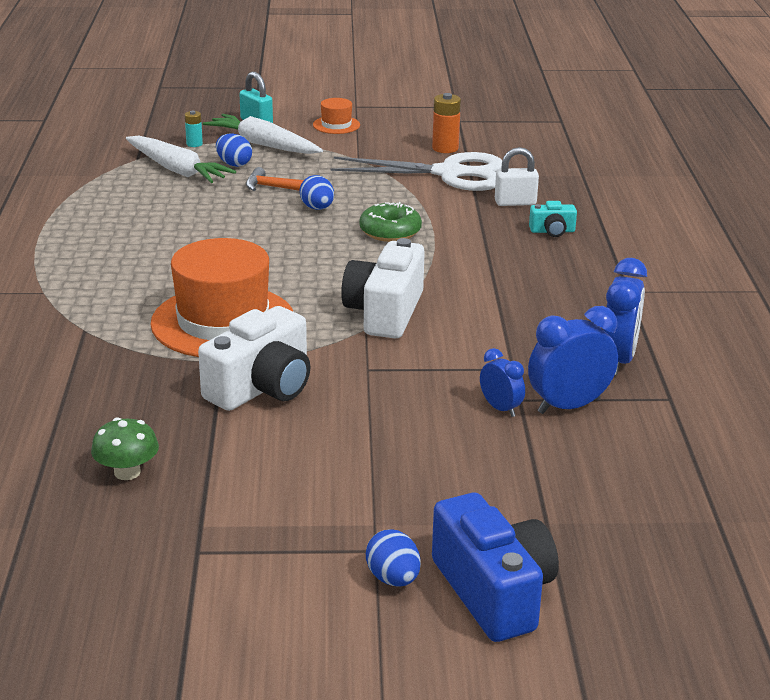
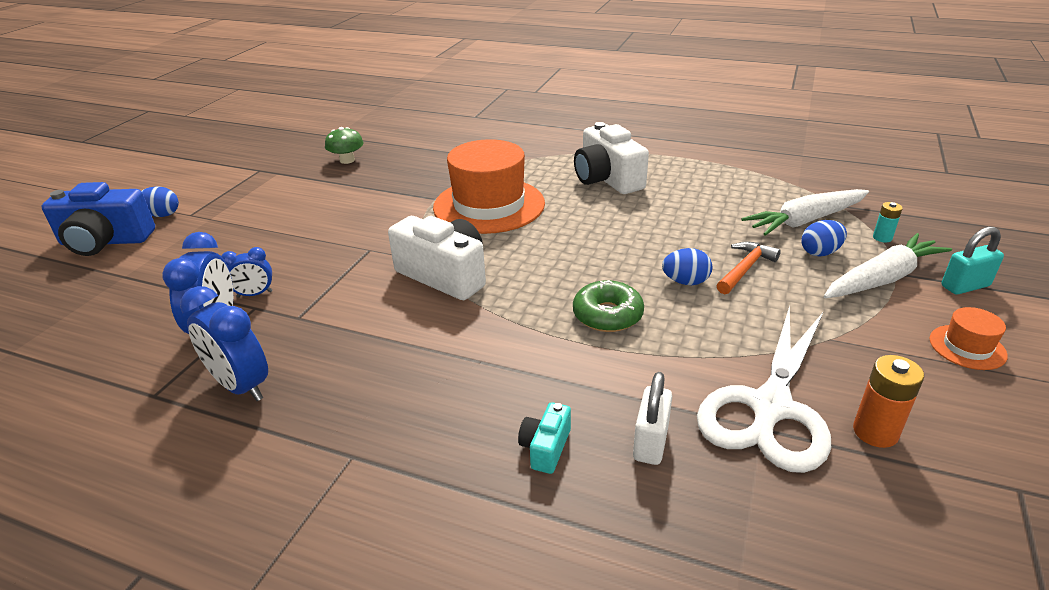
camera: 115 degrees right, 5 degrees up
(262, 387) = (388, 207): white camera -> white camera (607, 179)

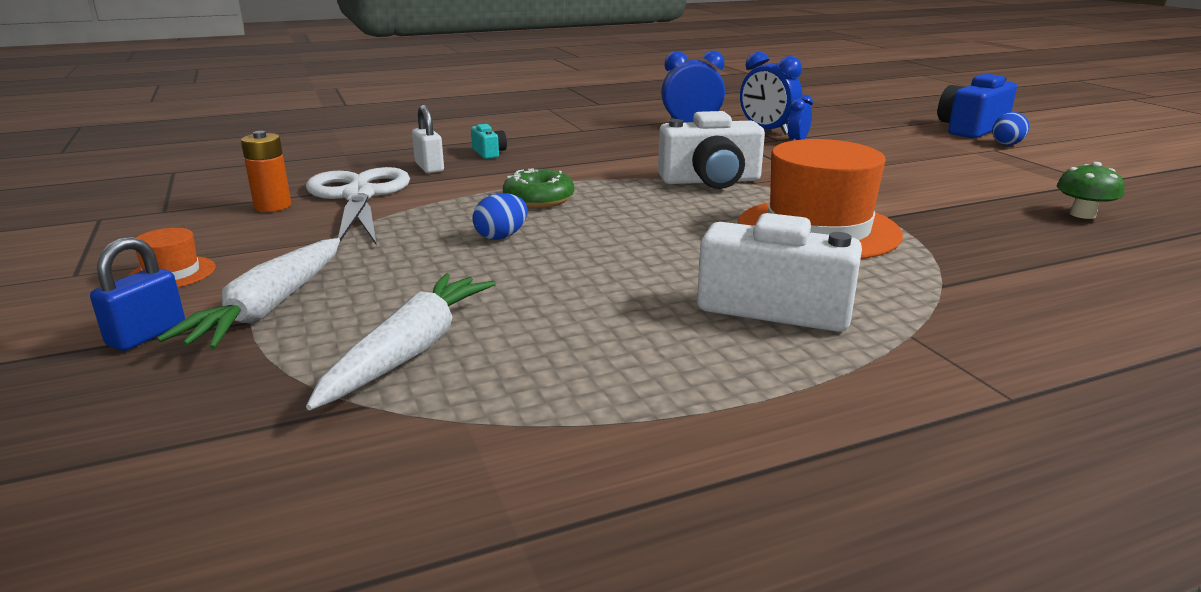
camera: 135 degrees right, 10 degrees down
(745, 269) = (450, 265): orange hammer -> none
(820, 252) = (365, 312): blue egg -> none
(882, 238) = (271, 366): turquoise battery -> none
(965, 286) = (147, 335): turquoise padlock -> blue padlock

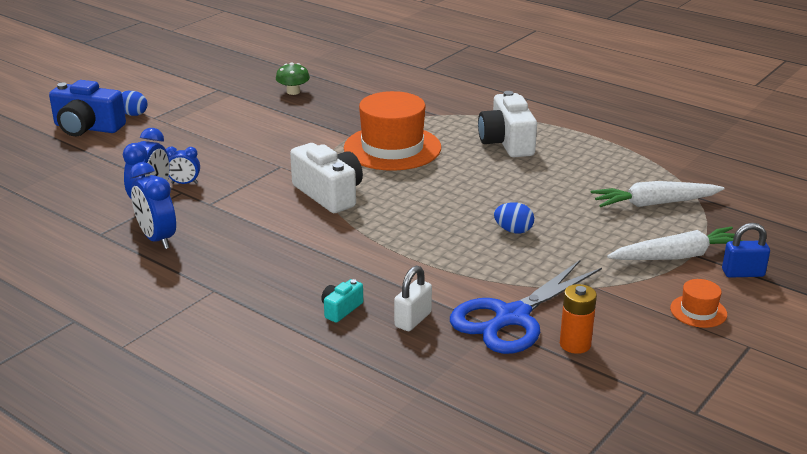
camera: 120 degrees left, 5 degrees up
(359, 196) = (512, 317): white scissors -> blue scissors
(539, 199) = (436, 242): green donut -> none

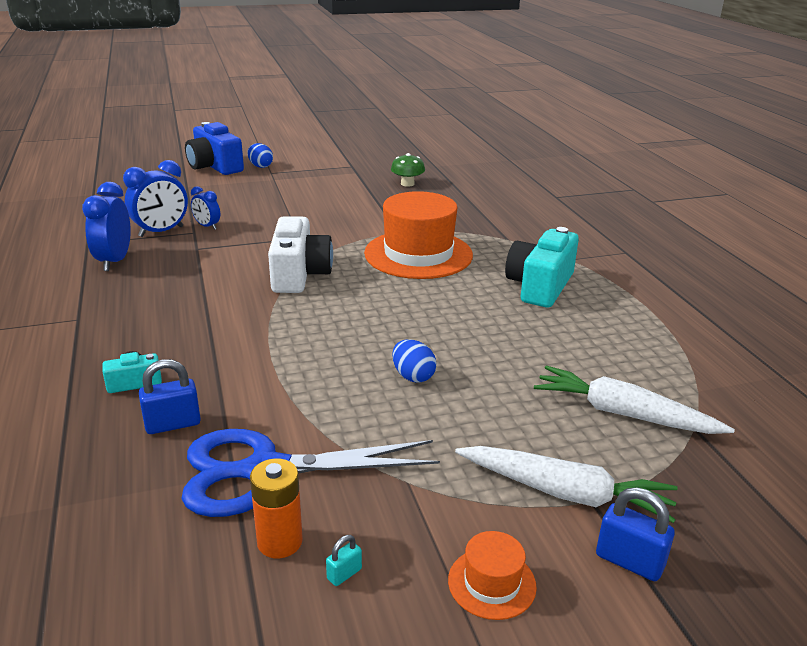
camera: 35 degrees right, 0 degrees up
(413, 320) = (173, 424): white padlock -> blue padlock
(507, 142) = (540, 286): white camera -> turquoise camera
(628, 341) = (344, 574): none -> turquoise padlock

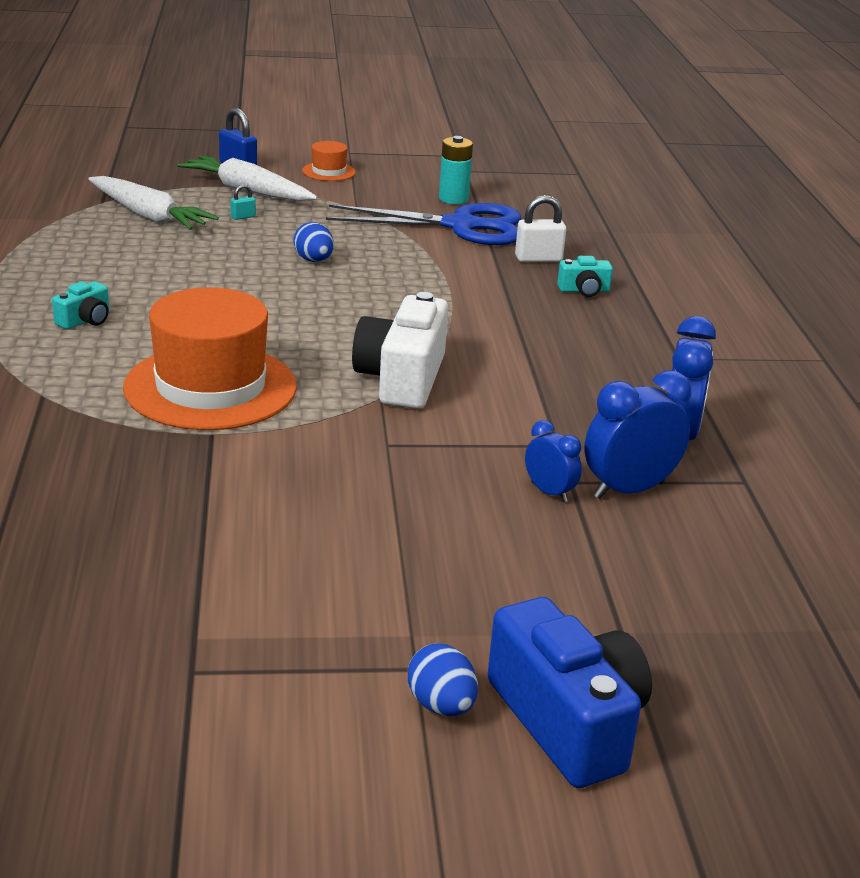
camera: 170 degrees left, 0 degrees up
(173, 424) = (538, 259): blue padlock -> white padlock
(279, 541) = (453, 199): orange battery -> turquoise battery
(344, 574) = (415, 185): turquoise padlock -> turquoise padlock (243, 217)
(407, 184) = (99, 569): green mushroom -> none
(540, 286) = (85, 320): turquoise camera -> turquoise camera, size x0.48

